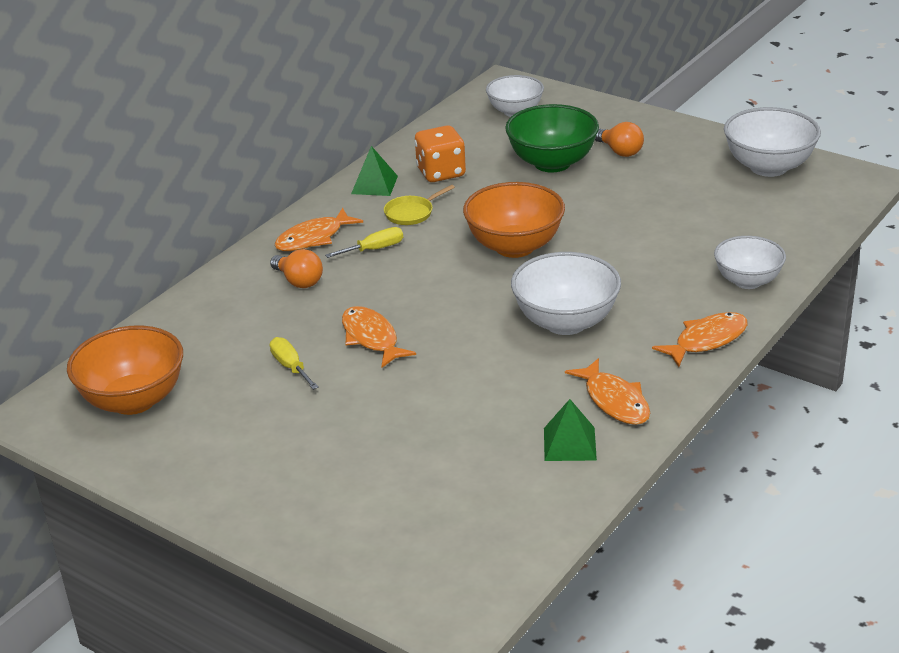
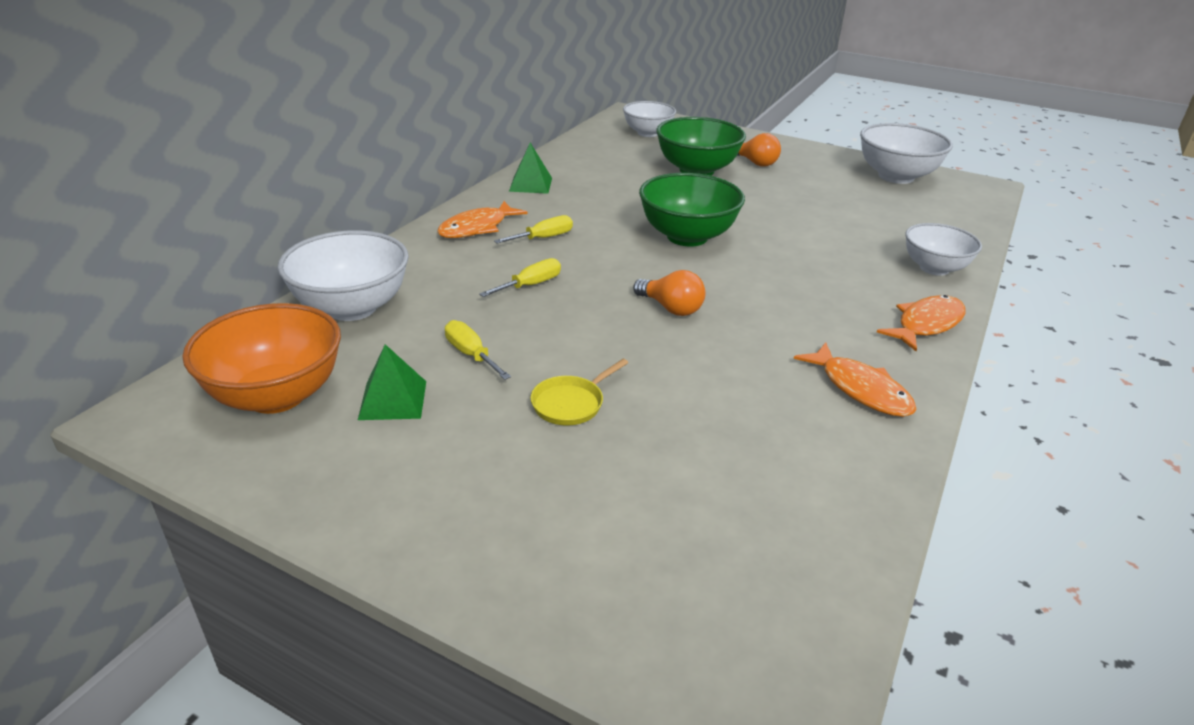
camera: 10 degrees left, 0 degrees up
(299, 281) = (467, 266): orange light bulb -> orange light bulb (671, 308)
(353, 300) = (530, 285): none -> yellow screwdriver
(371, 338) = (560, 323): orange fish -> none
(412, 213) = (574, 208): yellow pan -> yellow pan (571, 403)
(441, 173) = (593, 176): orange dice -> none
(514, 246) = (687, 237): orange bowl -> green bowl
(565, 322) = (768, 306): white bowl -> white bowl (352, 308)
(569, 444) = (832, 441): green pyramid -> green pyramid (393, 400)

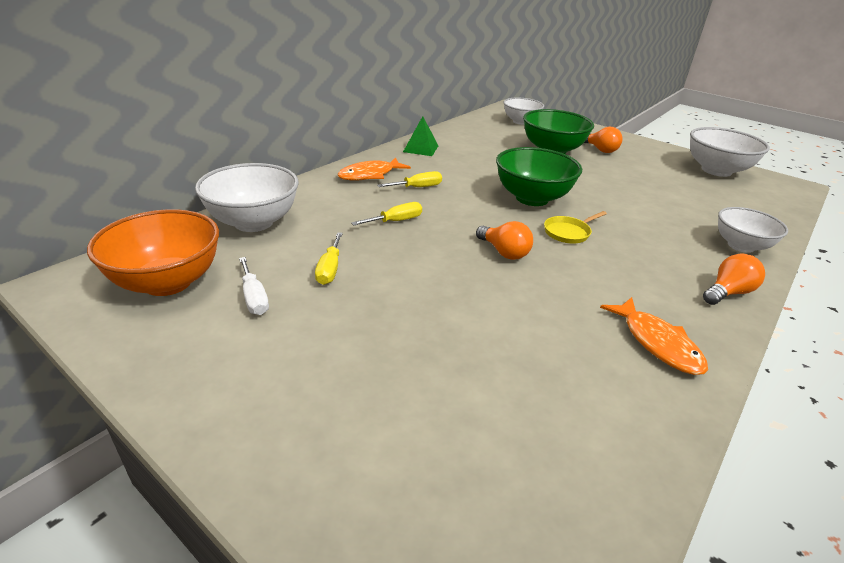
camera: 10 degrees right, 0 degrees up
(393, 400) = (254, 298): green pyramid -> white screwdriver
(471, 354) = (330, 269): yellow screwdriver -> yellow screwdriver turned 150 degrees counterclockwise
(571, 403) = (397, 320): yellow pan -> yellow pan (568, 232)
(926, 324) = (727, 292): orange fish -> orange light bulb

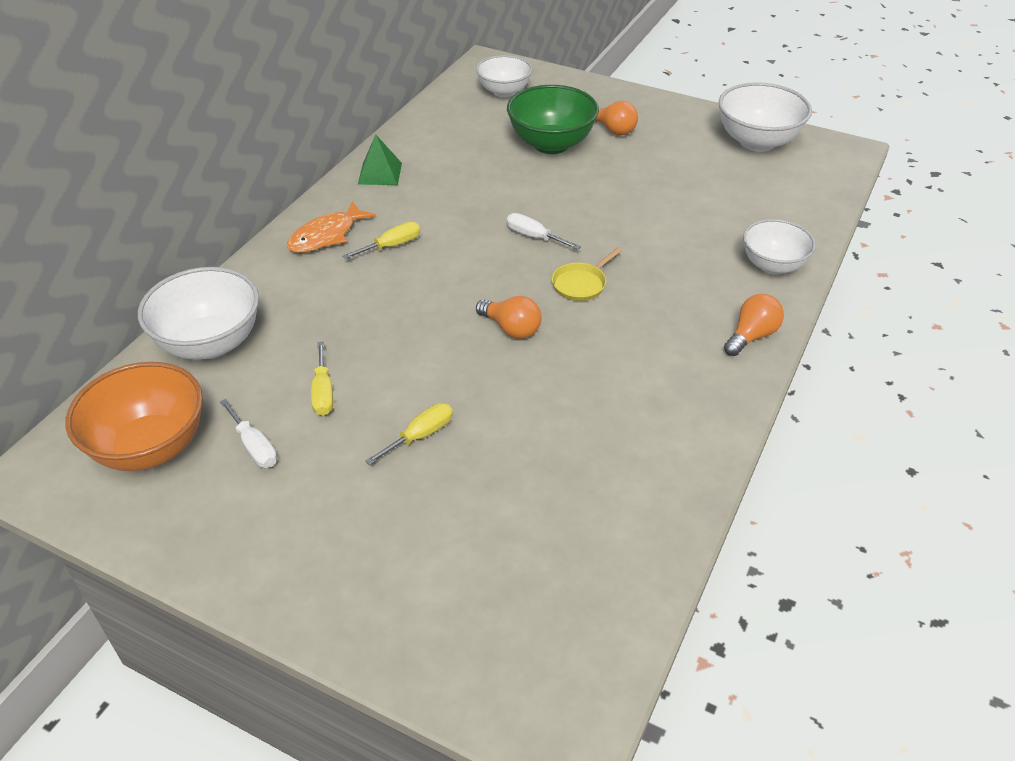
camera: 10 degrees left, 10 degrees up
(396, 221) = (378, 307): yellow screwdriver -> yellow screwdriver (420, 435)
(532, 198) = (534, 237): green bowl -> white screwdriver
(657, 343) = (677, 415): orange fish -> none

